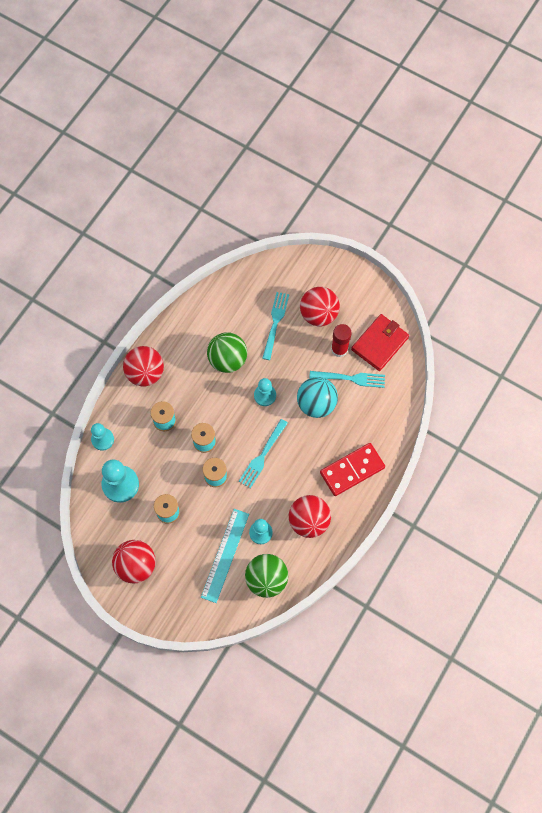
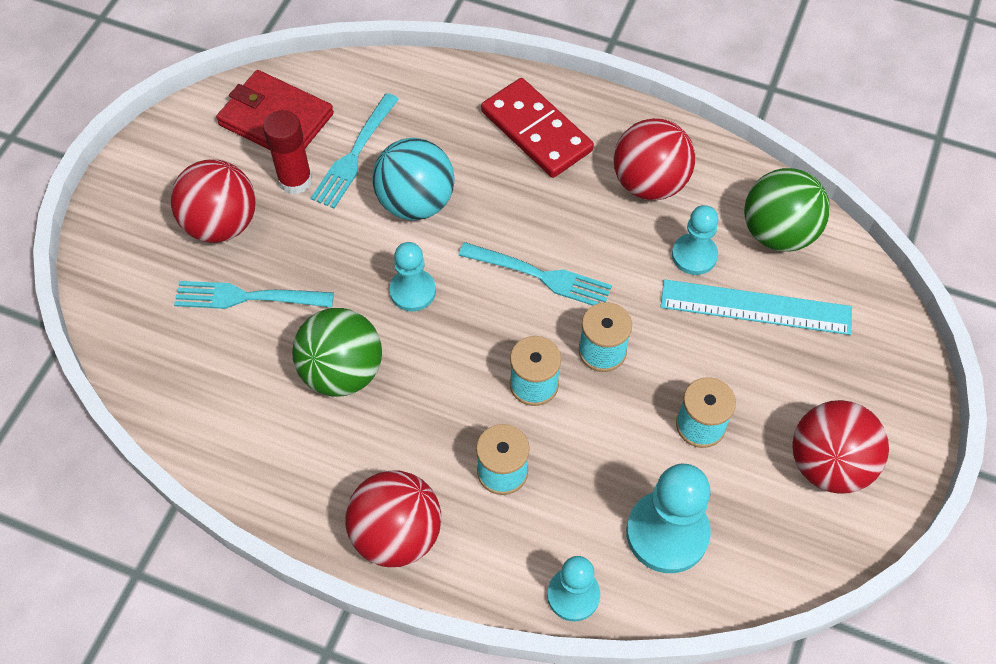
camera: 100 degrees left, 10 degrees down
(351, 378) = (354, 155): turquoise fork -> turquoise fork turned 150 degrees counterclockwise

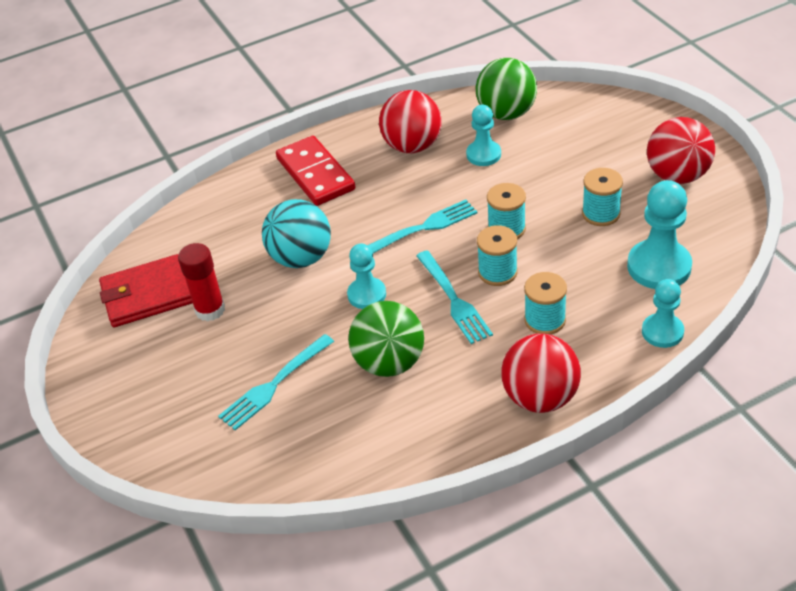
camera: 45 degrees left, 15 degrees down
(221, 224) = (198, 368): red ball -> none
(354, 155) = (227, 269): turquoise fork -> turquoise fork (454, 300)
(536, 131) = (315, 174): red domino -> red domino turned 60 degrees clockwise
(755, 307) = (546, 149): turquoise ruler -> none

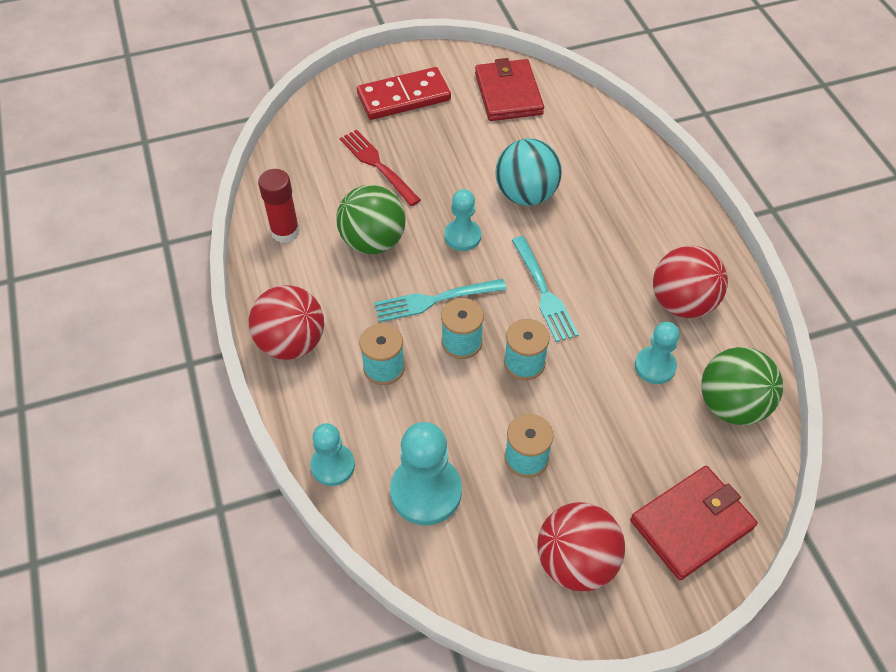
camera: 95 degrees right, 10 degrees up
(210, 310) = (477, 131): red glue stick -> red glue stick (285, 232)
(274, 385) = (377, 165): turquoise fork -> red fork
(315, 174) = (649, 216): red domino -> red domino (404, 97)
(618, 124) = (691, 524): none -> red wallet

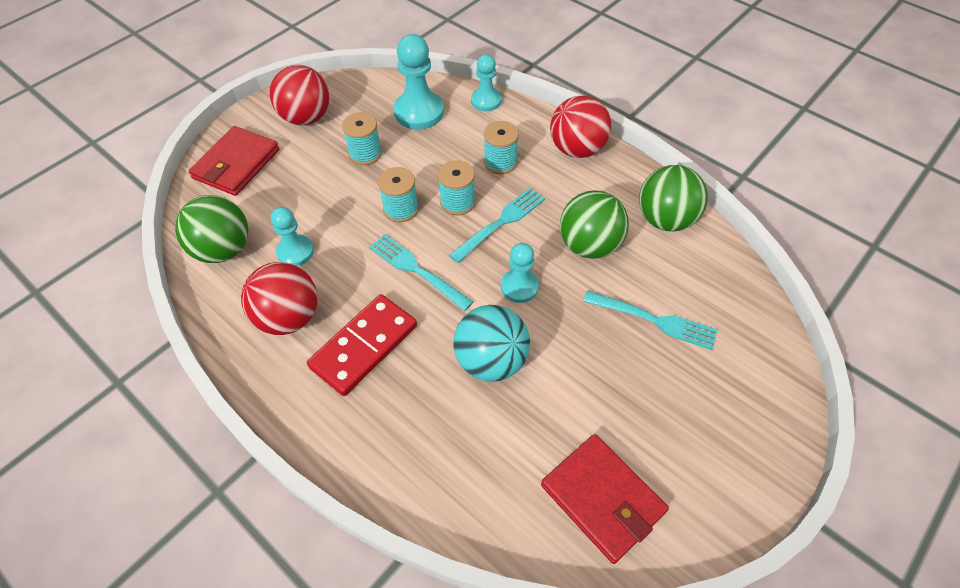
camera: 150 degrees right, 0 degrees up
(285, 232) = (665, 219): red glue stick -> green ball
(377, 165) = (655, 320): red fork -> turquoise fork
(404, 97) = (709, 423): red domino -> red domino (364, 346)

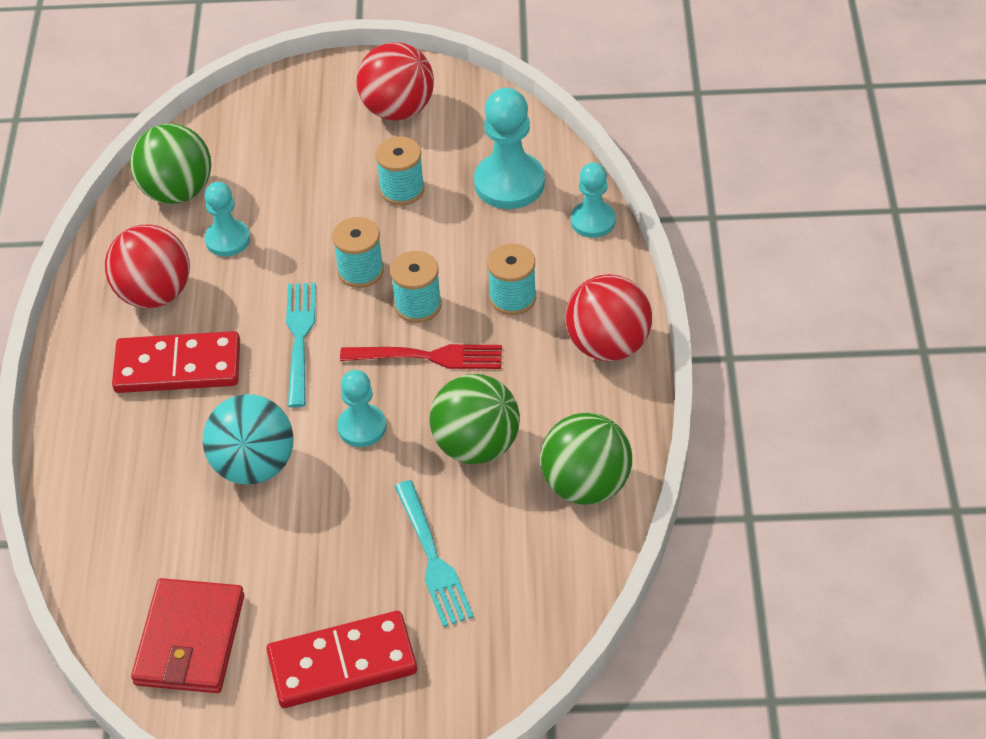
camera: 50 degrees right, 5 degrees down
(236, 164) = (281, 114): red wallet -> none
(501, 222) = (429, 357): turquoise fork -> red fork
(697, 421) = (342, 663): none -> red domino

